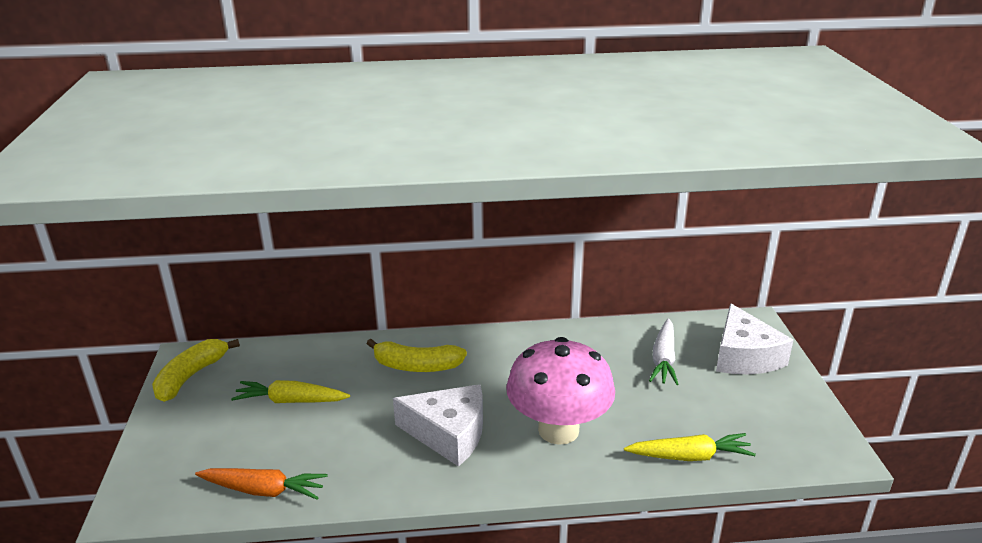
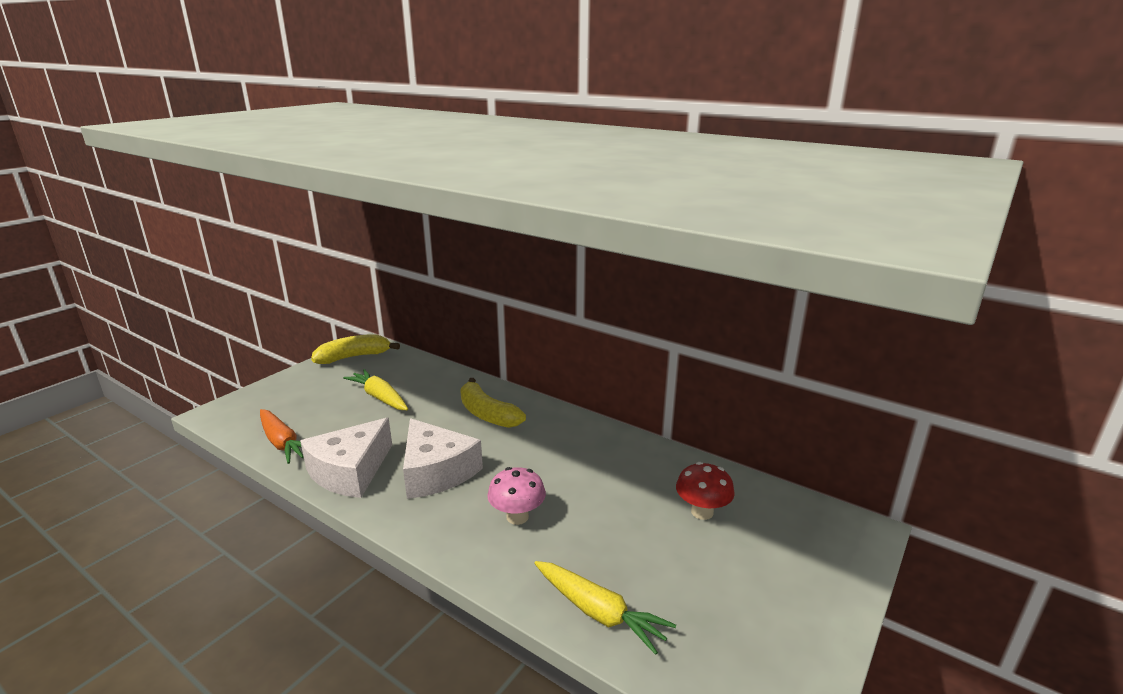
camera: 40 degrees right, 5 degrees down
(558, 430) = (517, 517): pink mushroom -> pink mushroom, size x0.50
(663, 359) = (702, 512): white carrot -> red mushroom
(744, 356) = (800, 556): white cheese -> white cheese (350, 471)

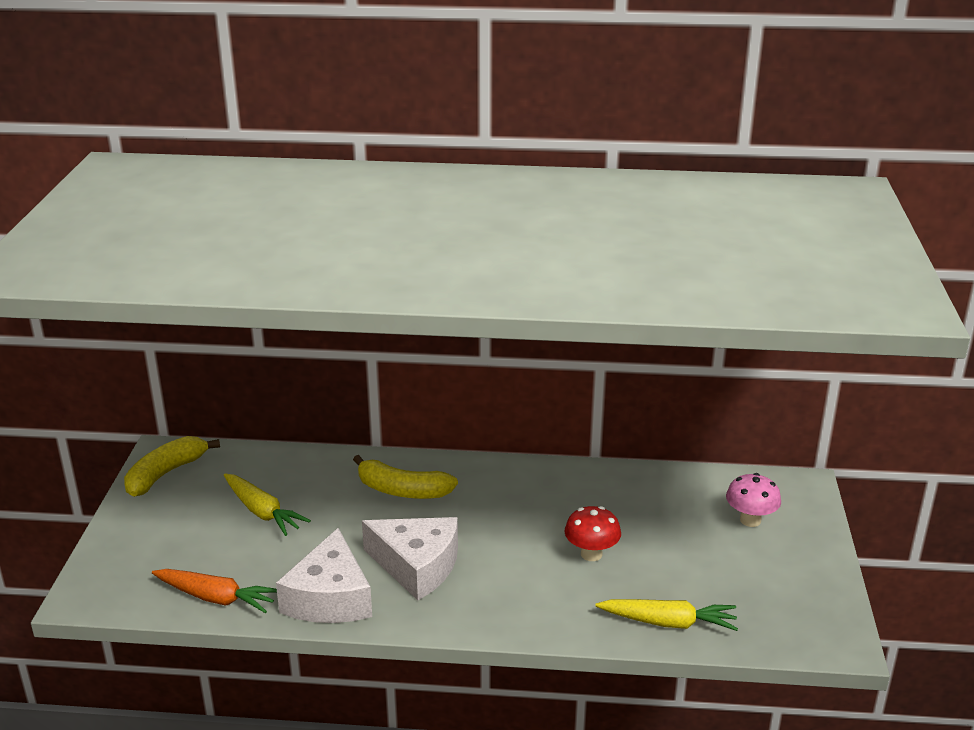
camera: 30 degrees left, 5 degrees up
(380, 397) = (262, 512): yellow carrot -> yellow carrot turned 150 degrees counterclockwise
(517, 517) = (535, 577): pink mushroom -> pink mushroom (750, 520)
(702, 512) = (679, 515): red mushroom -> red mushroom (591, 554)

